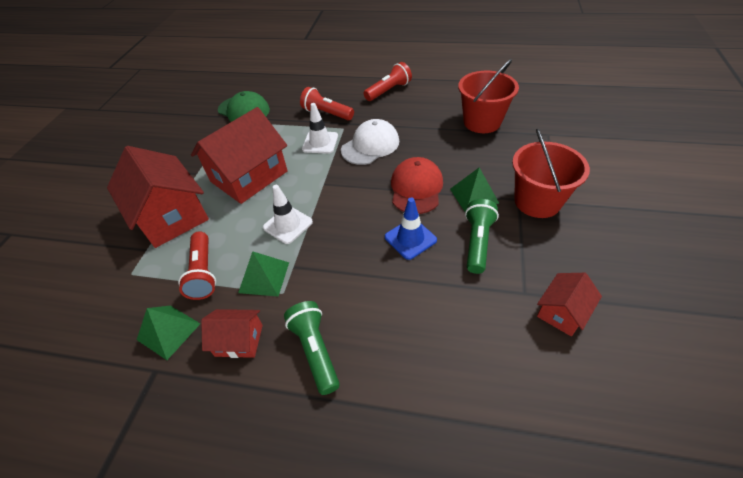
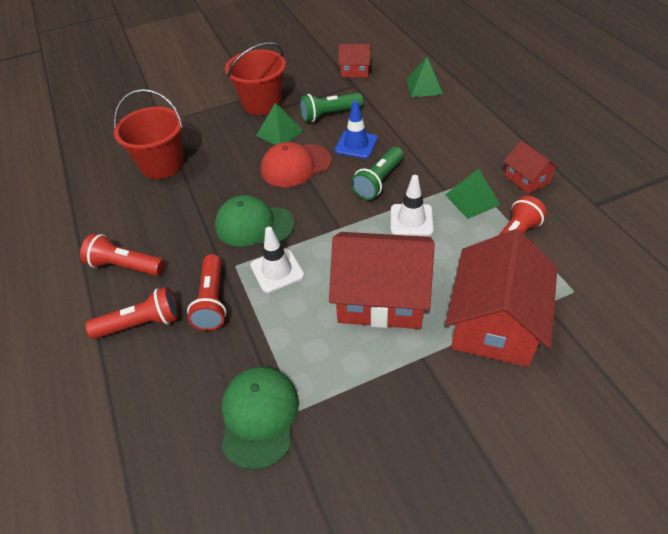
camera: 125 degrees left, 0 degrees up
(168, 331) = (570, 220): green pyramid -> green pyramid (424, 87)
(315, 350) = (488, 142): green flashlight -> green flashlight (378, 181)
(340, 89) = (141, 323): none -> red flashlight
(370, 145) = (254, 225): white cap -> green cap

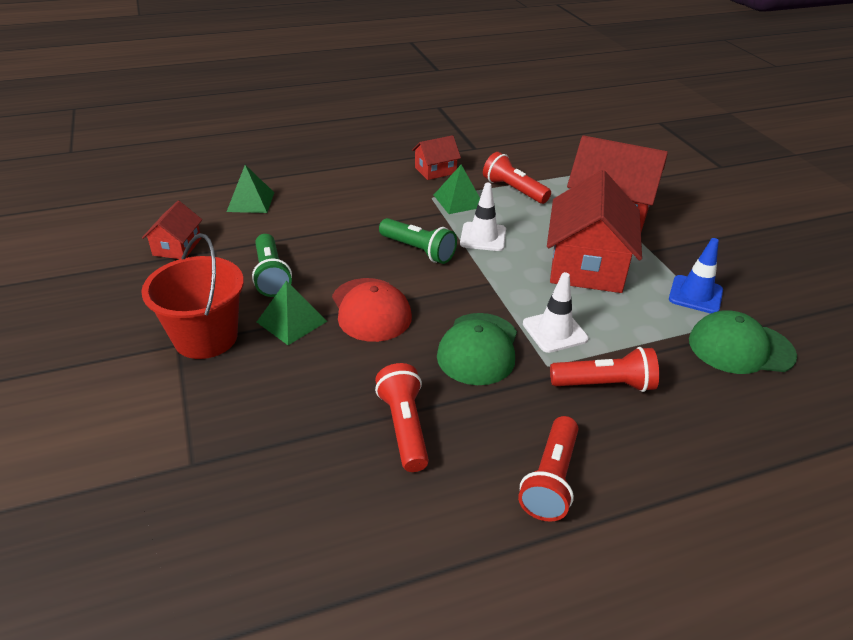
camera: 90 degrees left, 10 degrees down
(141, 323) = (649, 451): red flashlight -> red flashlight (404, 427)
(162, 165) = (322, 454): red bucket -> none
(356, 145) = (345, 260): blue traffic cone -> blue traffic cone (695, 295)

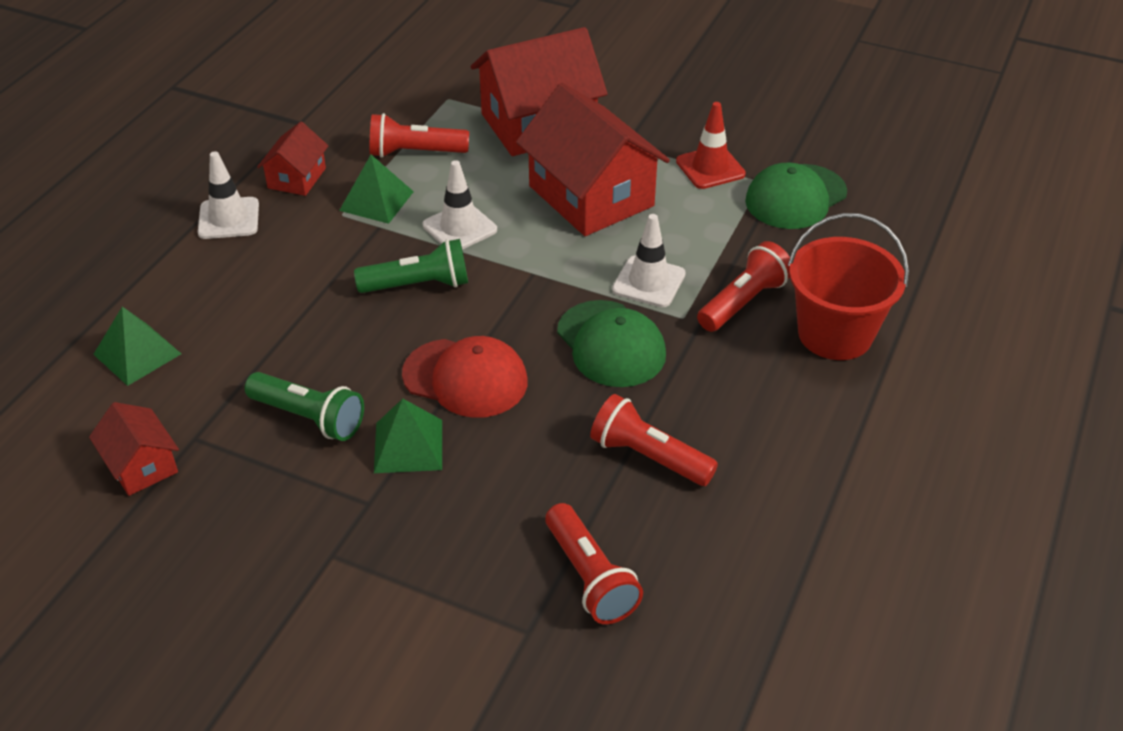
camera: 45 degrees left, 5 degrees up
(206, 337) = (349, 526): red bucket -> red bucket (835, 334)
(377, 170) = (229, 218): none -> white traffic cone
(551, 480) = (802, 408): red flashlight -> red flashlight (590, 577)
(695, 295) = (710, 168): blue traffic cone -> red traffic cone

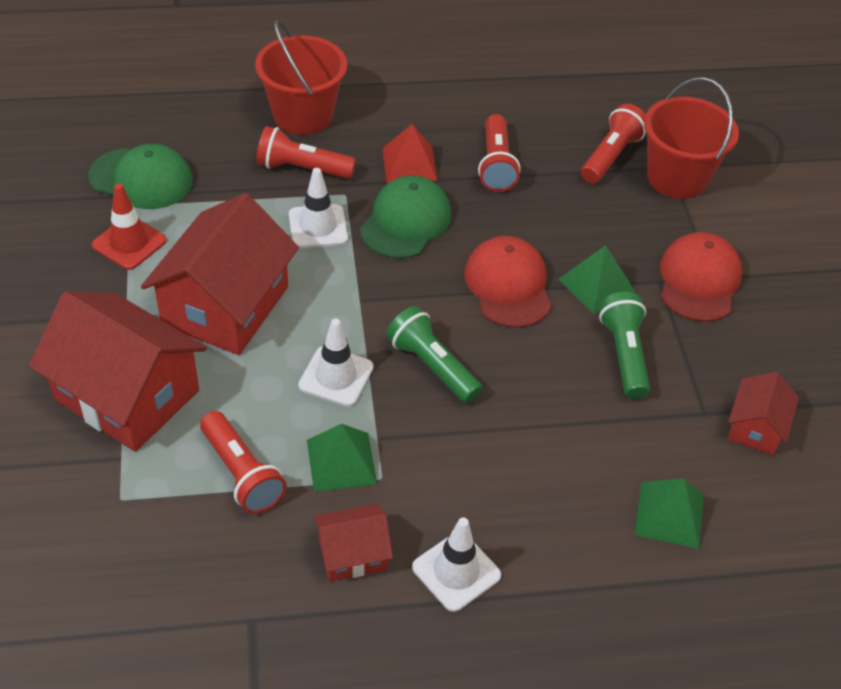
camera: 125 degrees left, 5 degrees up
(338, 538) = (699, 281): none -> red cap
(504, 625) = (677, 177): none -> red bucket
(698, 384) = (409, 164): none -> red pyramid

